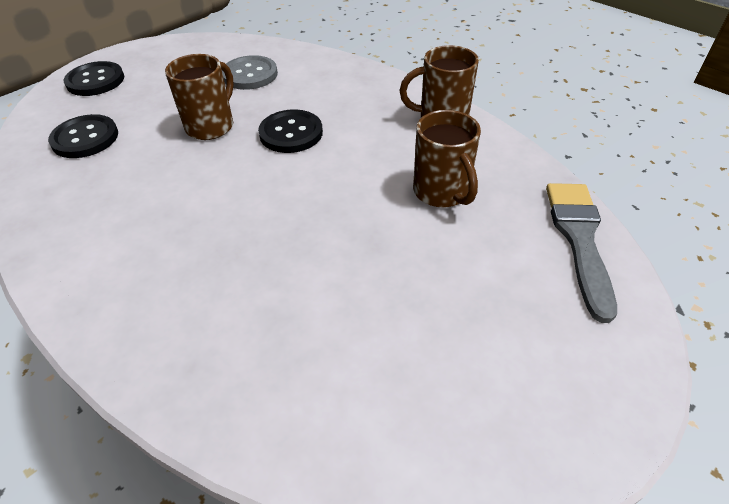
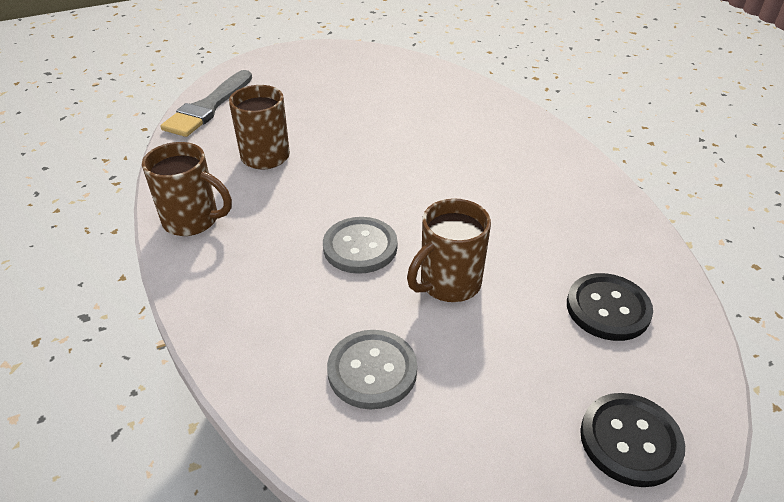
camera: 160 degrees left, 5 degrees down
(291, 133) = (360, 247): black button -> grey button

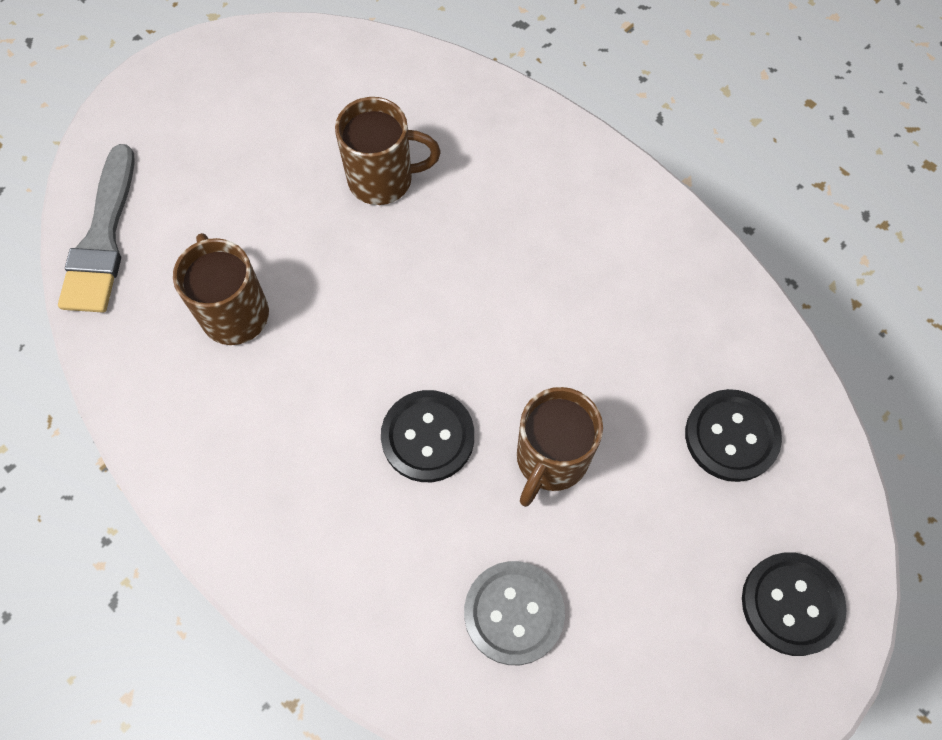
camera: 20 degrees left, 25 degrees up
(192, 220) = (199, 464): brown mug -> brown mug (383, 179)
(360, 247) = (428, 437): grey button -> black button

